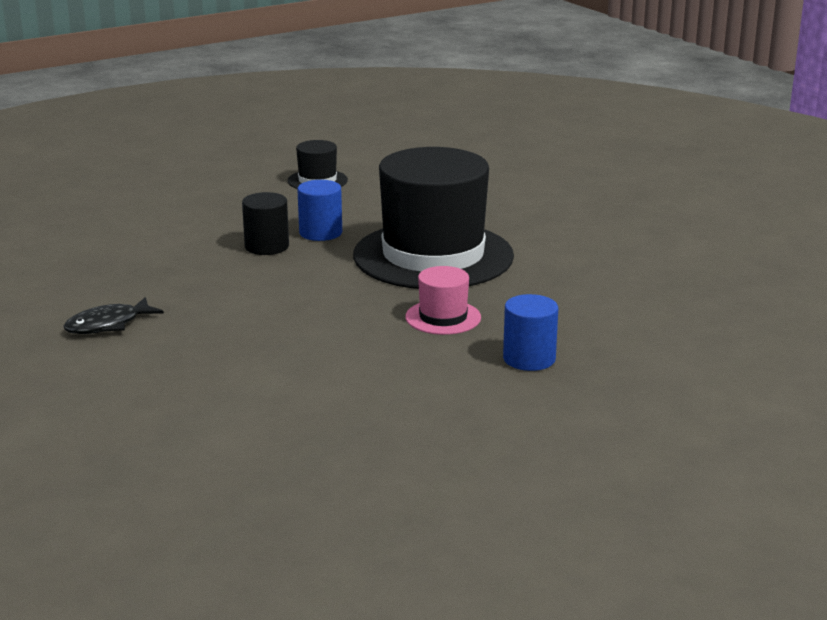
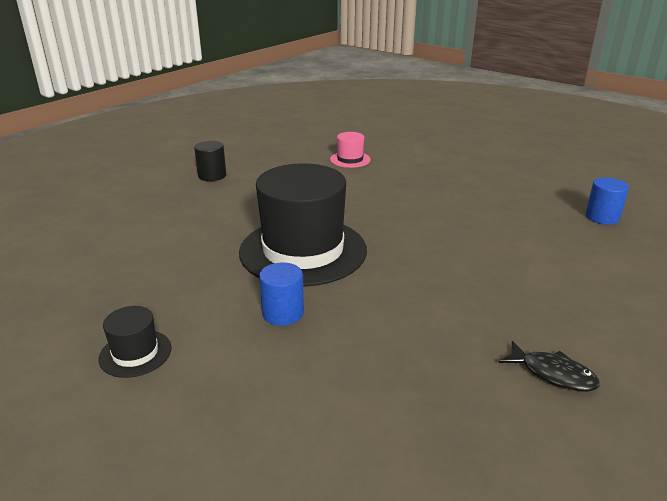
camera: 110 degrees left, 5 degrees up
(267, 246) = (331, 335): black cylinder -> black cylinder (212, 175)
(443, 317) = (400, 230): pink hat -> pink hat (350, 159)
(529, 359) = (427, 198): blue cylinder -> blue cylinder (602, 217)

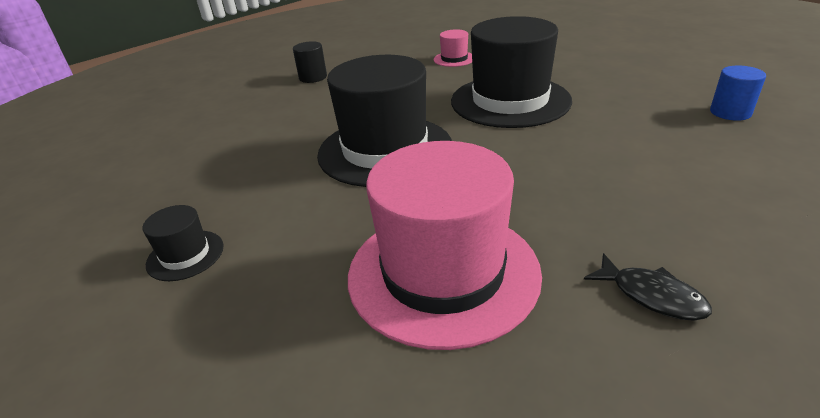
camera: 10 degrees right, 5 degrees up
(283, 313) = (348, 215): blue cylinder -> none
(380, 361) = (443, 273): none -> pink hat
(410, 203) = (510, 101): none -> black hat

